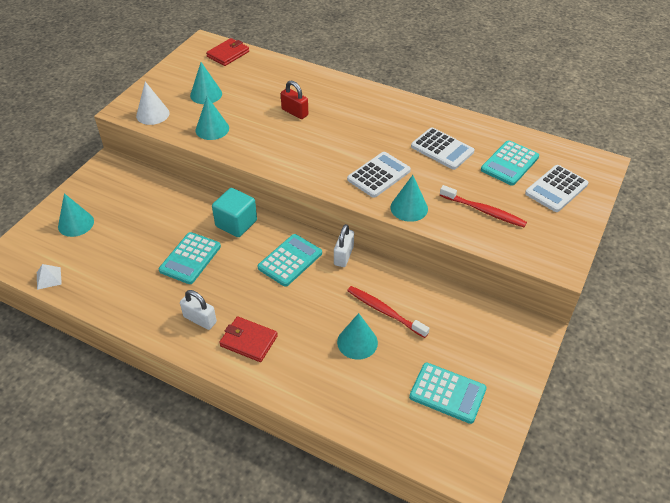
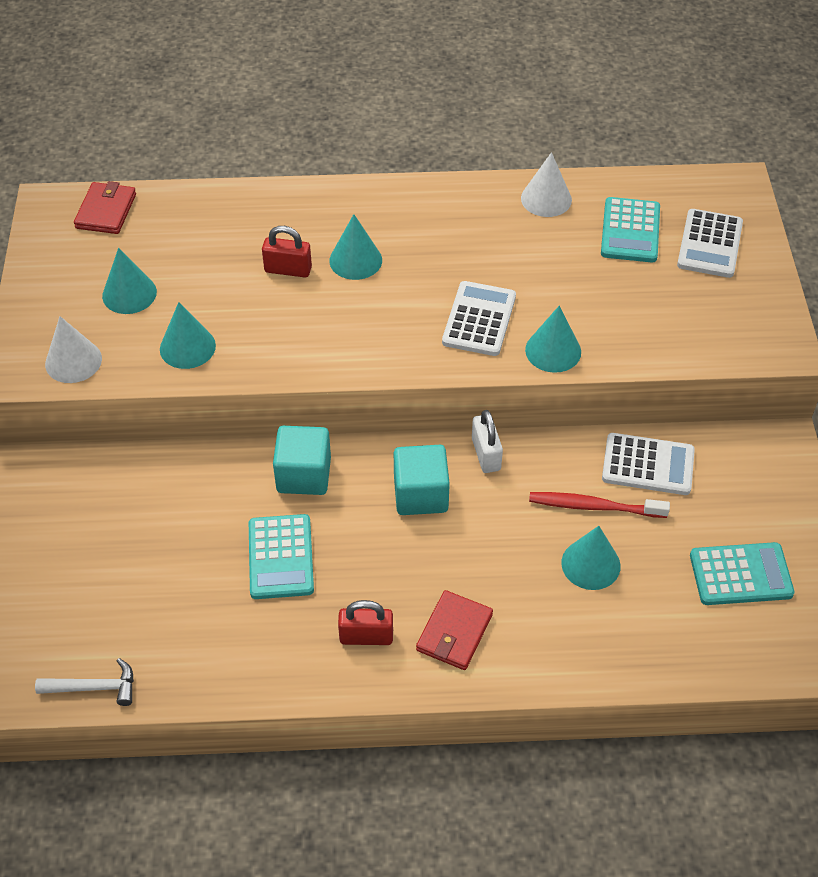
camera: 30 degrees left, 5 degrees up
(49, 278) = (94, 687): white pyramid -> white hammer
(76, 223) = (61, 586): turquoise cone -> turquoise cone (355, 260)
(200, 319) = (366, 636): white padlock -> red padlock
(249, 341) = (454, 632): red wallet -> red wallet turned 60 degrees counterclockwise
(290, 260) = (421, 494): turquoise calculator -> turquoise cube
(442, 149) = (532, 245): white calculator -> white calculator (648, 465)
(470, 129) = (546, 199): none -> white cone
(484, 211) = (647, 314): red toothbrush -> none

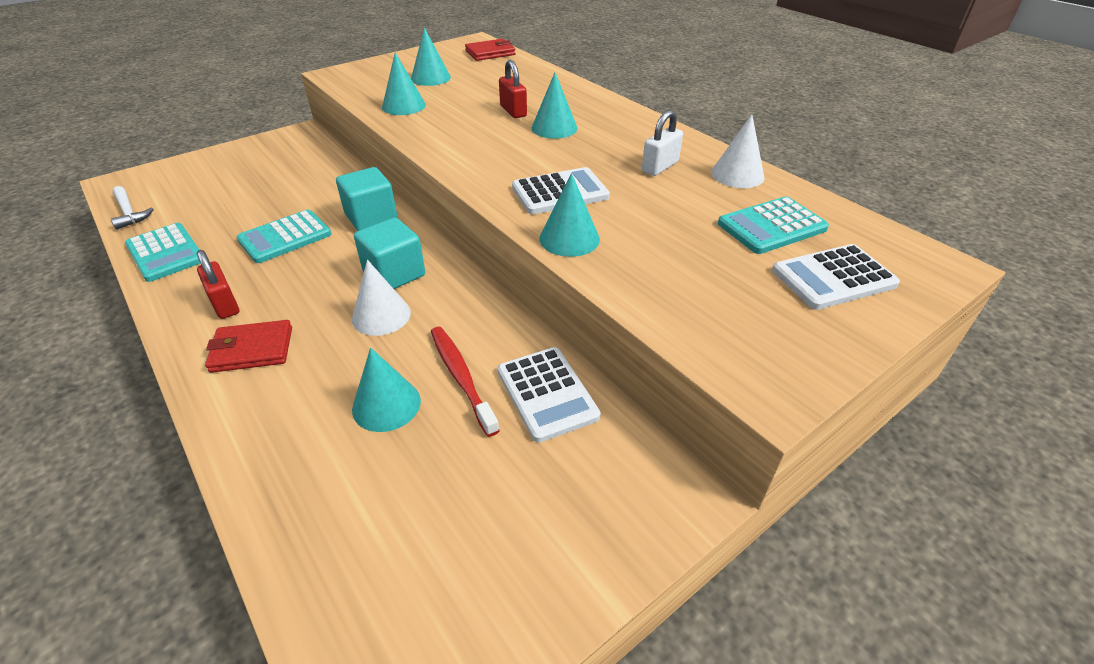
camera: 55 degrees right, 10 degrees down
(73, 361) = (357, 82): white cone -> white cone (381, 315)
(486, 454) = (466, 289): white padlock -> white padlock (660, 167)
(740, 574) = (456, 542): turquoise calculator -> turquoise calculator (166, 253)

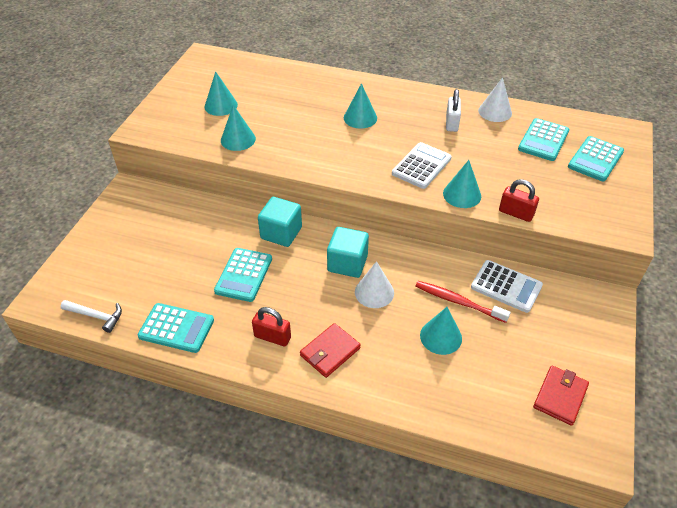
camera: 35 degrees left, 5 degrees up
(490, 53) = (231, 64): red wallet -> red wallet (560, 396)
(513, 111) = (317, 114): red padlock -> red padlock (516, 213)
(833, 278) = (595, 159): white calculator -> turquoise calculator

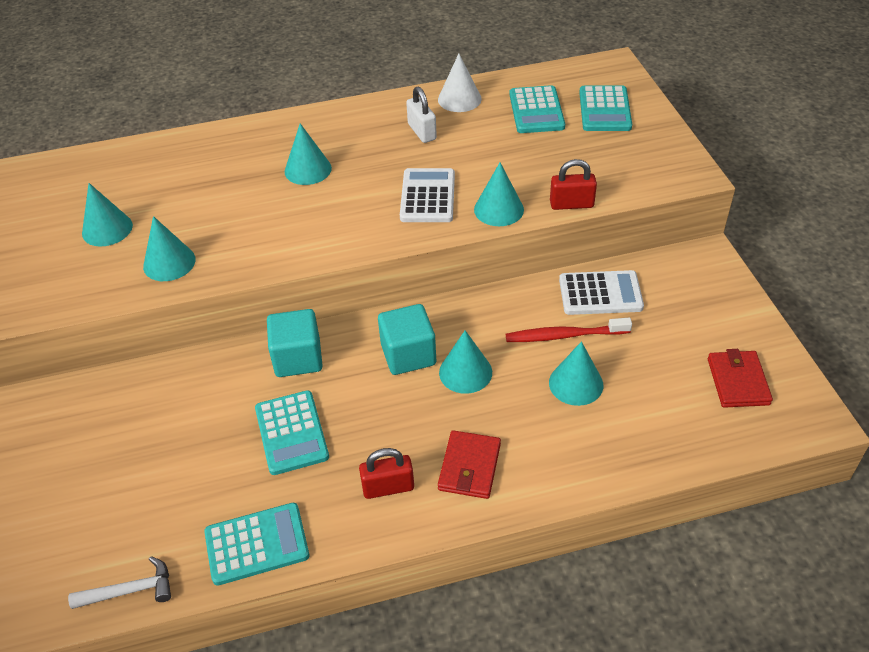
camera: 30 degrees left, 0 degrees up
(374, 292) = (465, 372): white cone -> turquoise cone

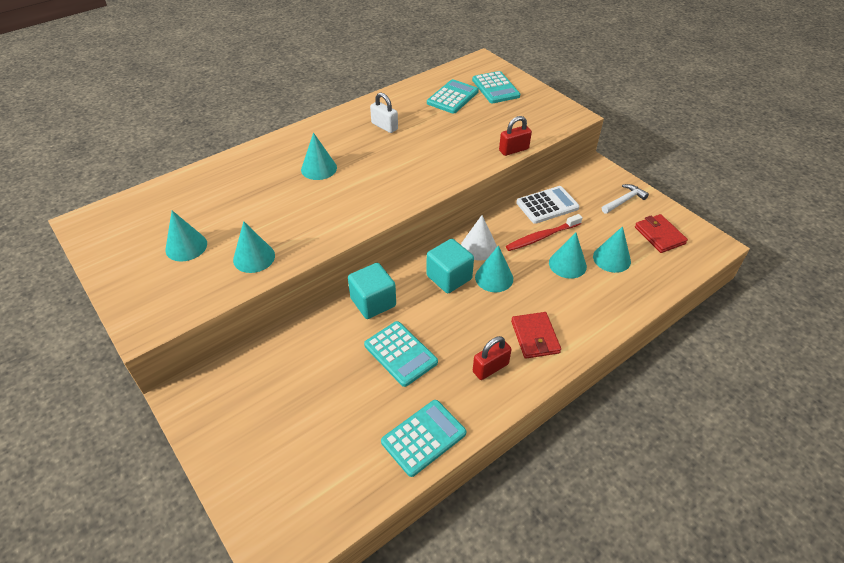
camera: 25 degrees left, 0 degrees up
(130, 590) = (349, 505): white hammer -> white hammer (624, 200)
(427, 196) = (416, 167): white calculator -> none
(459, 99) = (396, 100): white cone -> white cone (478, 247)
(498, 209) = (469, 164): turquoise cone -> turquoise cone (611, 259)
(536, 110) = (452, 97): turquoise calculator -> turquoise calculator turned 120 degrees counterclockwise

